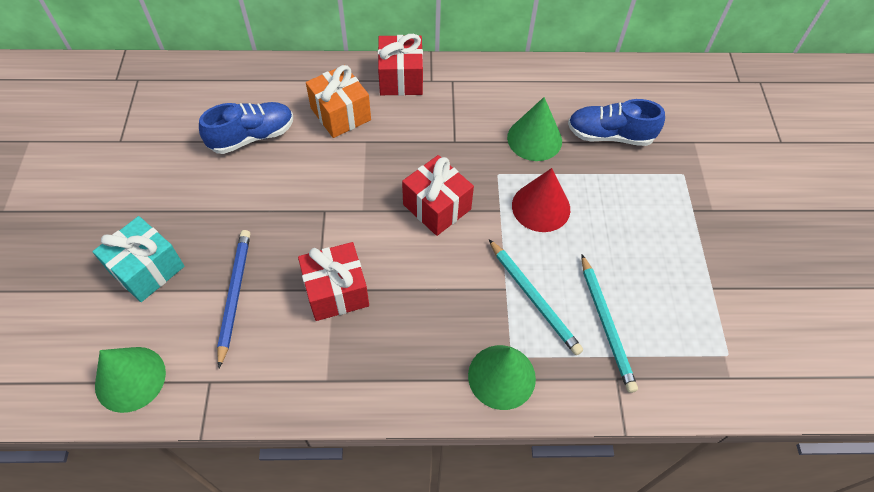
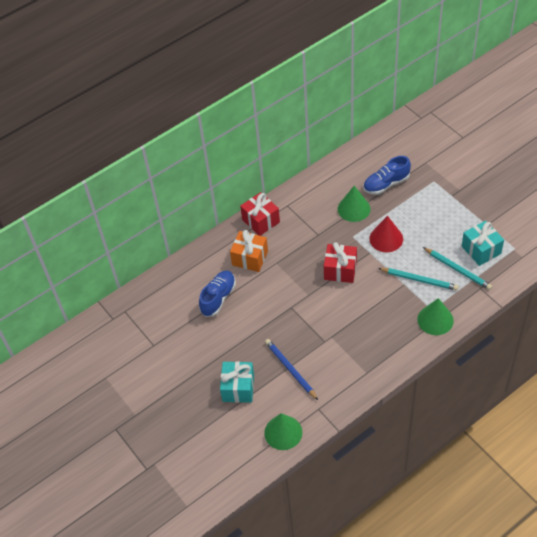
camera: 30 degrees left, 5 degrees down
(336, 292) = (333, 336): red gift -> none
(669, 320) = (481, 250): none -> turquoise gift

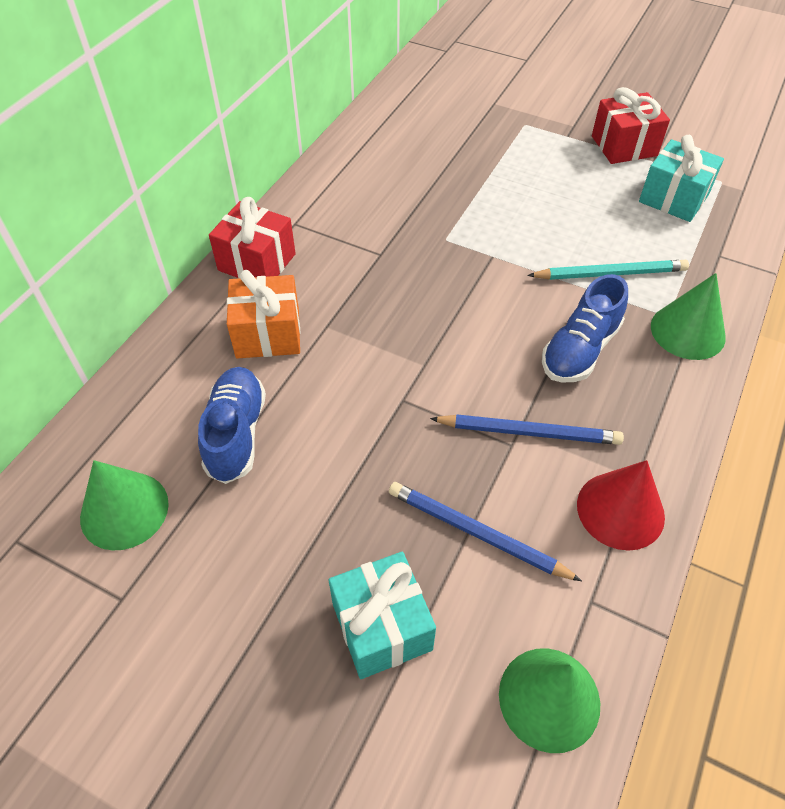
camera: 30 degrees left, 0 degrees up
(334, 338) = (529, 432): none -> blue pencil
(340, 270) = (458, 301): red gift -> red gift (624, 146)
(354, 208) = (420, 196): green cone -> green cone (124, 510)
(386, 184) = (451, 147): blue shoe -> blue shoe (580, 350)
(386, 238) = (506, 226): red cone -> red cone (620, 510)
(458, 269) = (660, 238): turquoise pencil -> none

